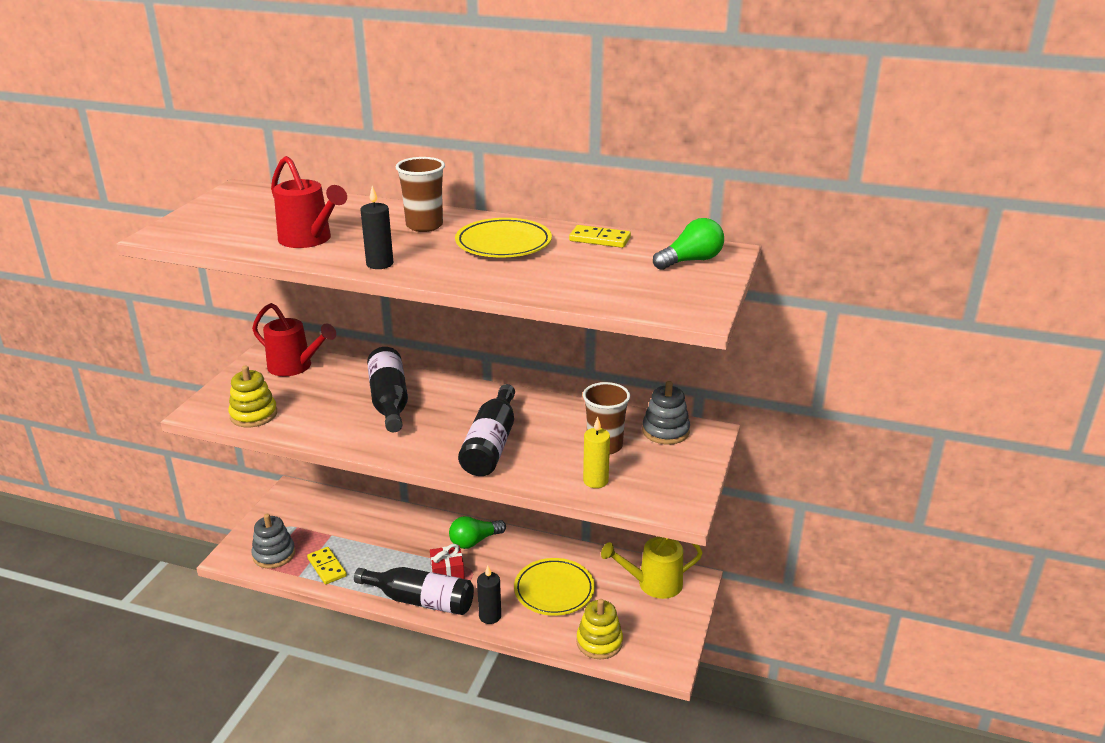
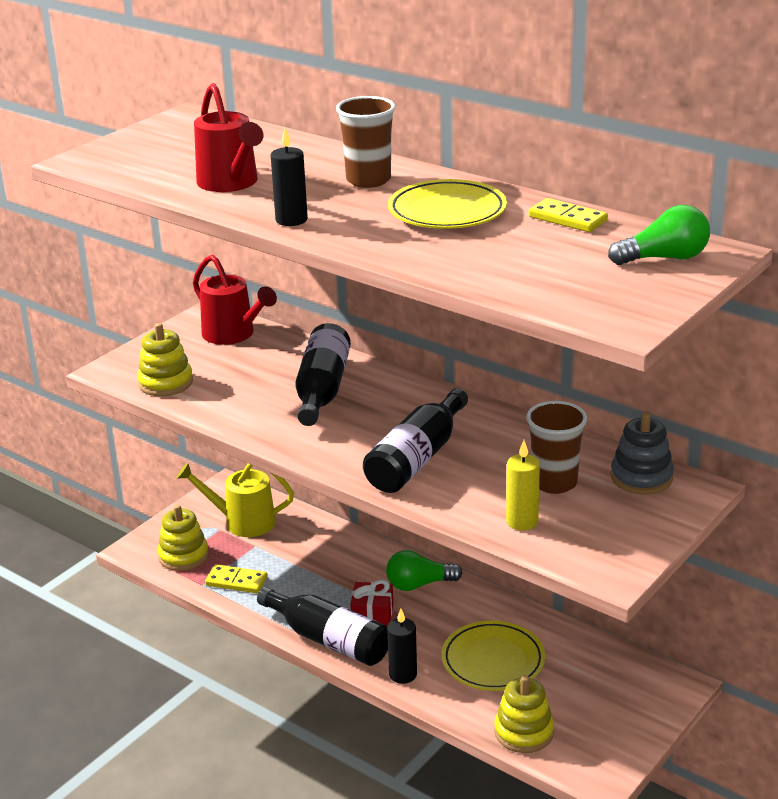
camera: 20 degrees right, 0 degrees up
(274, 554) = (183, 556): grey stacking toy -> yellow stacking toy
(327, 567) = (236, 581): yellow domino -> yellow domino turned 60 degrees counterclockwise
(653, 584) = (622, 678): yellow watering can -> yellow watering can (242, 522)

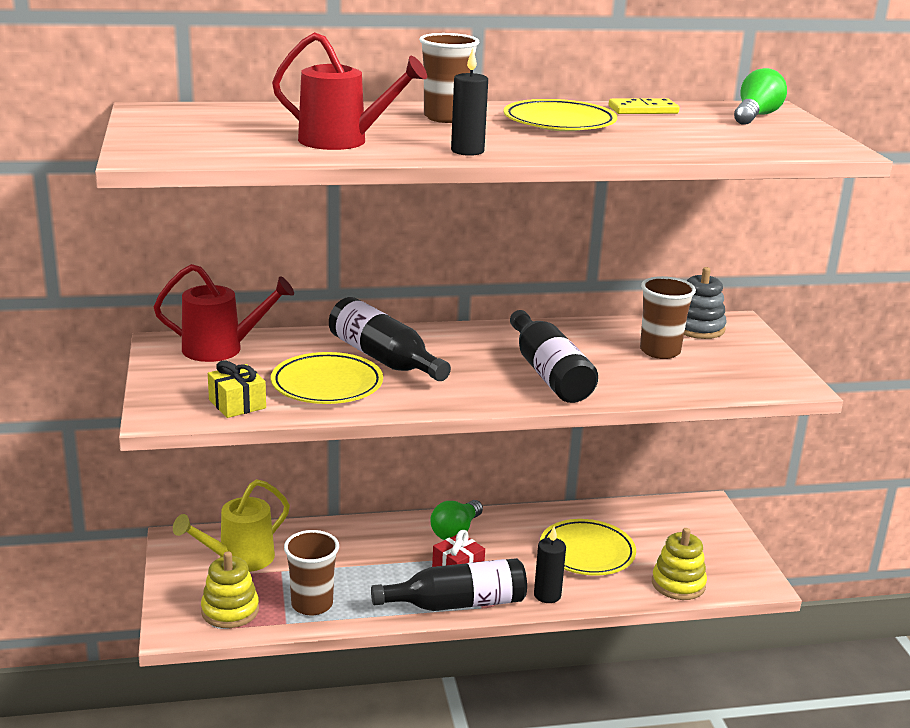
camera: 50 degrees left, 5 degrees down
(165, 383) = (237, 404): yellow stacking toy -> yellow gift
(236, 581) = (312, 604): yellow domino -> brown cup
(245, 394) = (327, 385): none -> yellow plate
(522, 521) = (691, 381): yellow candle -> none

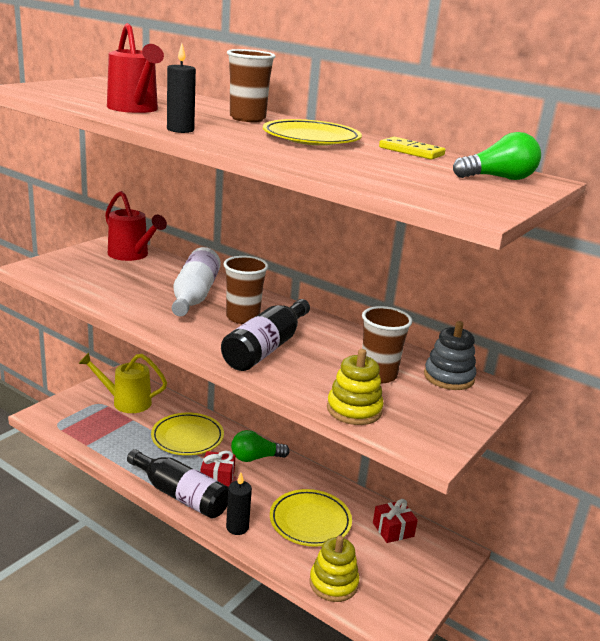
camera: 45 degrees right, 0 degrees up
(230, 611) = (76, 422): yellow stacking toy -> yellow stacking toy (354, 410)
(237, 404) = (71, 280): yellow gift -> none
(312, 604) = (114, 444): brown cup -> brown cup (242, 317)
(327, 385) = (133, 292): yellow plate -> yellow plate (187, 437)
(384, 359) = (194, 295): black bottle -> white bottle
(647, 518) = (393, 529): none -> red gift

